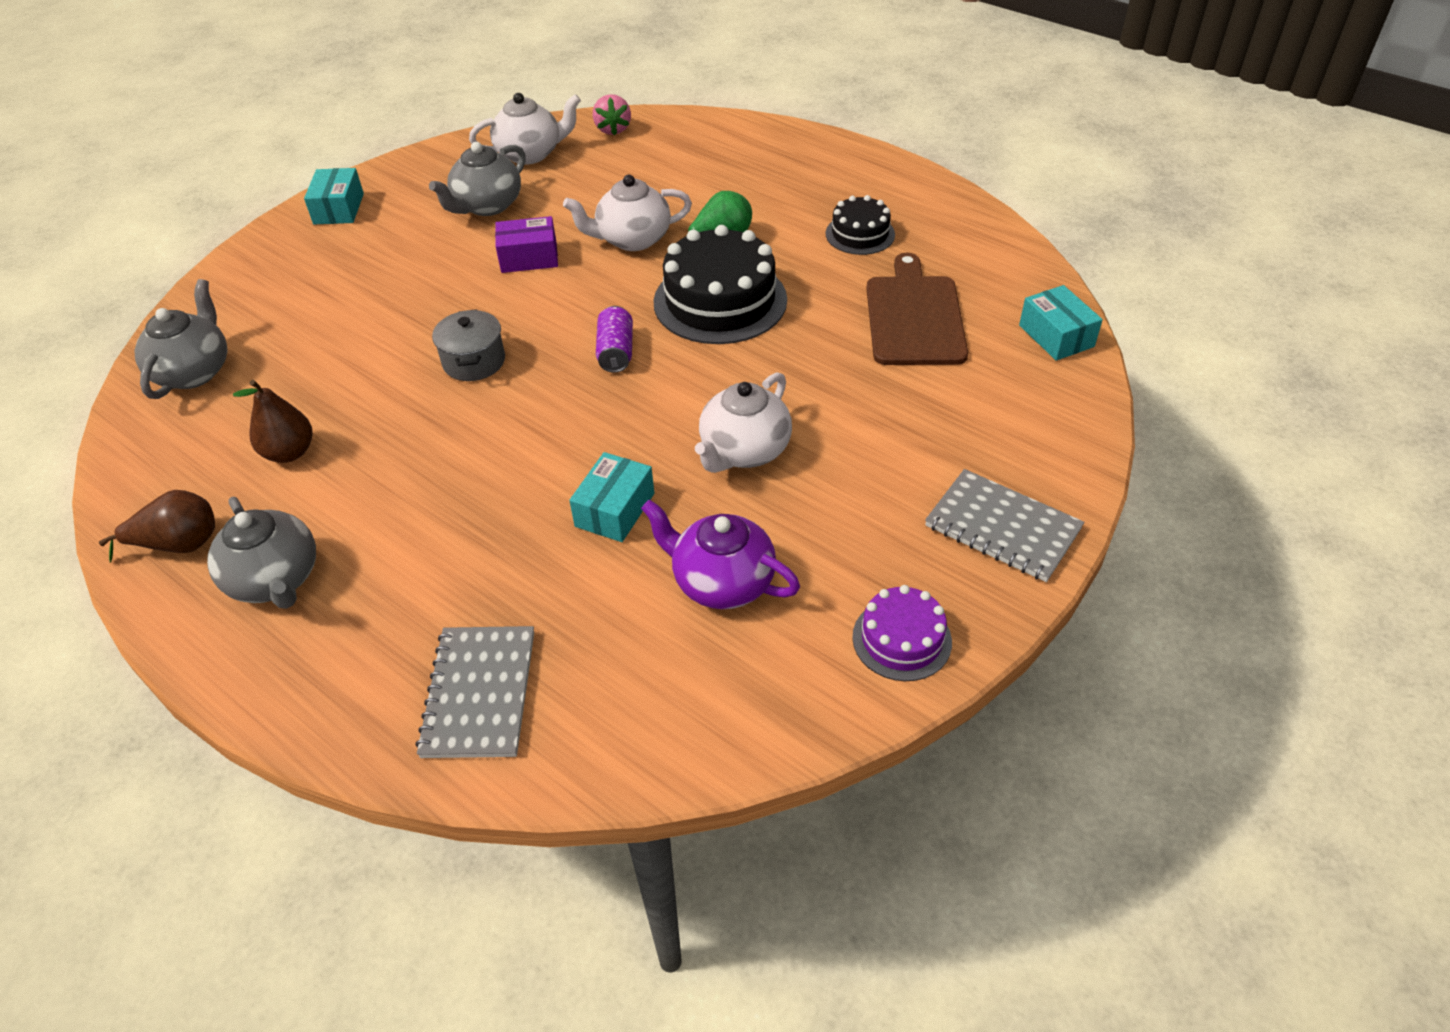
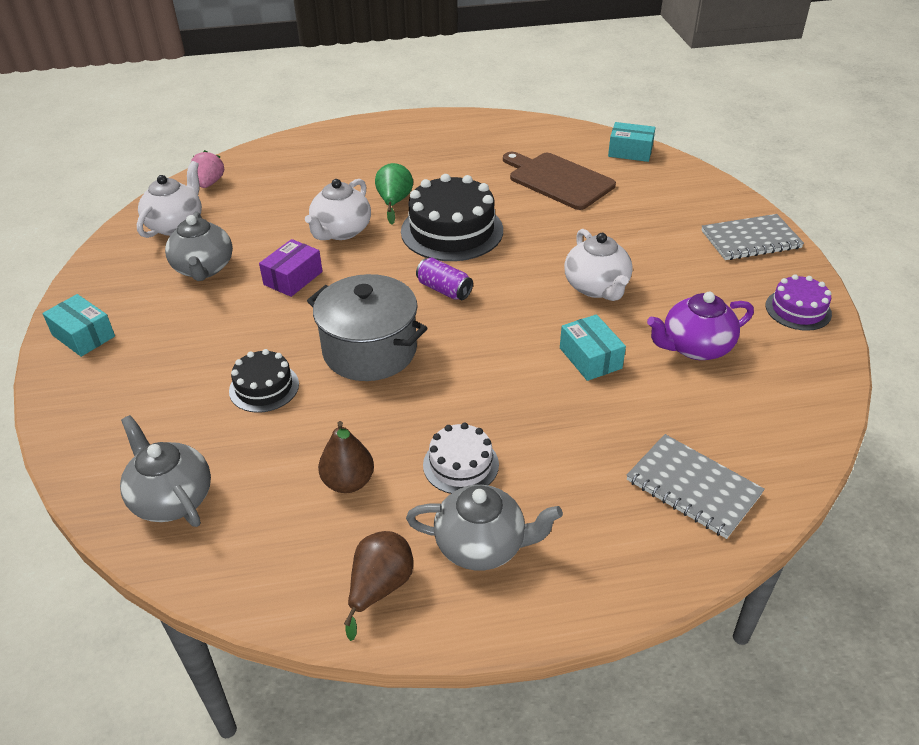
camera: 50 degrees left, 5 degrees down
(370, 507) = (461, 464): none -> white cake
(474, 361) = (370, 350): grey pot -> grey pot, size x1.75
(613, 129) = (209, 183): pink strawberry -> pink strawberry turned 120 degrees counterclockwise
(860, 234) = (462, 159): black cake -> black cake (264, 387)

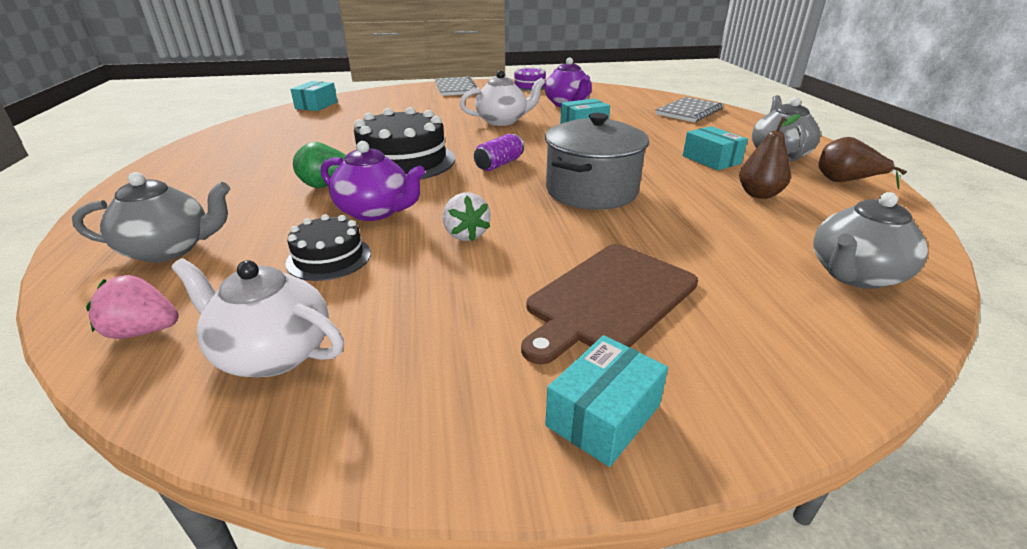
camera: 90 degrees left, 10 degrees down
(204, 269) = (426, 304): grey teapot -> grey teapot (170, 249)
(264, 387) = (663, 238): black cake -> black cake (329, 258)
(293, 278) = (466, 235): purple box -> white strawberry
(341, 231) = (375, 211): white teapot -> purple teapot
(461, 464) = (711, 160): white cake -> turquoise box
(558, 180) = (342, 125): brown cutting board -> brown cutting board (608, 299)

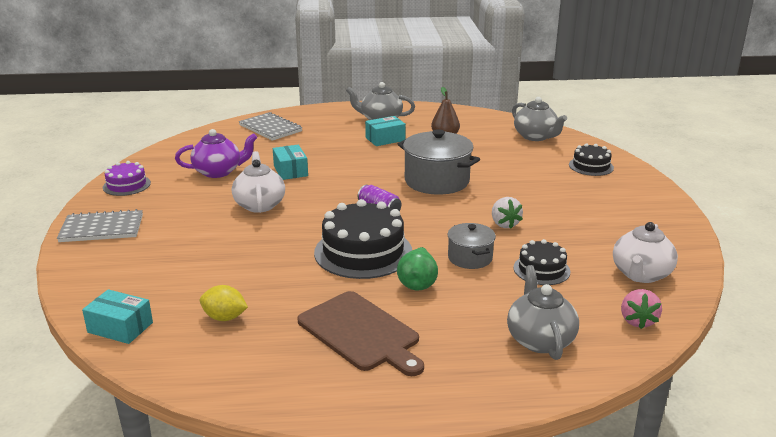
camera: 85 degrees left, 5 degrees down
(311, 126) = (224, 317): none -> yellow lemon
(375, 211) = (470, 258): purple teapot -> grey pot
(466, 235) = (504, 224): white strawberry -> white strawberry turned 90 degrees clockwise
(603, 415) = (649, 199): turquoise box -> none
(608, 299) = (568, 189): brown cutting board -> brown cutting board (361, 333)
(747, 337) = (591, 166): none -> black cake
(845, 181) = (427, 113): brown pear -> none

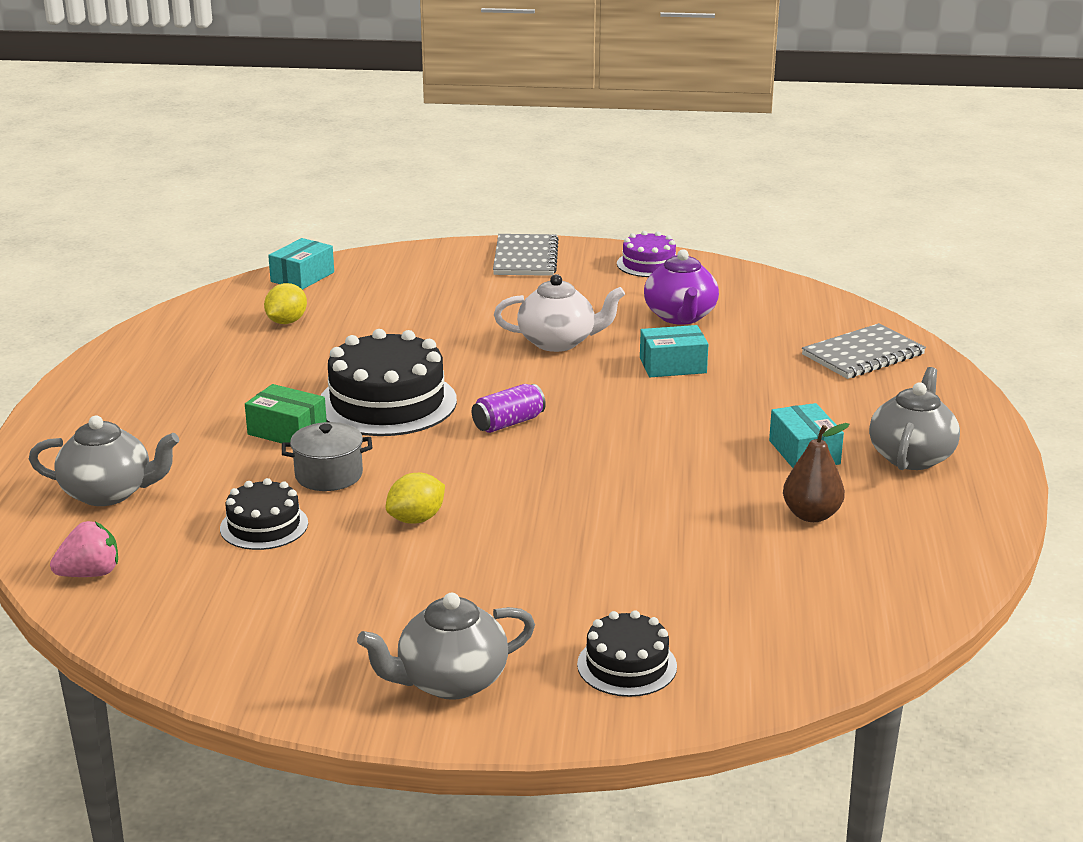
camera: 100 degrees right, 0 degrees up
(361, 333) = (205, 388): brown cutting board -> none
(418, 283) = (287, 431): green pear -> green box
(437, 181) = (599, 481): grey pot -> none
(504, 224) = (416, 519): white strawberry -> yellow lemon
(536, 137) = (807, 628): grey teapot -> grey teapot (450, 681)
(637, 321) = (90, 574): pink strawberry -> pink strawberry turned 135 degrees clockwise
(641, 274) = (196, 610): white teapot -> none

